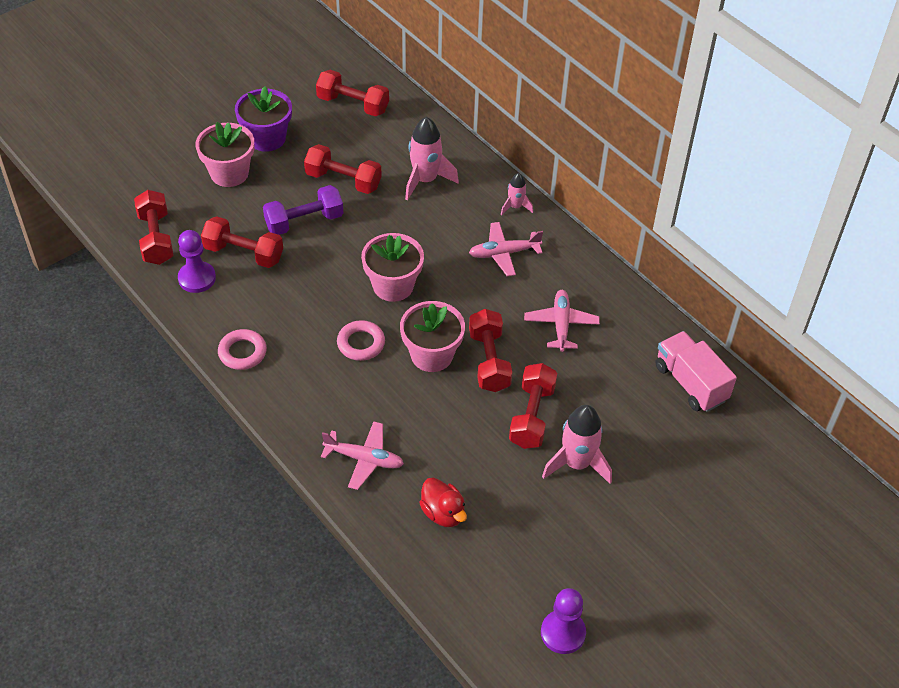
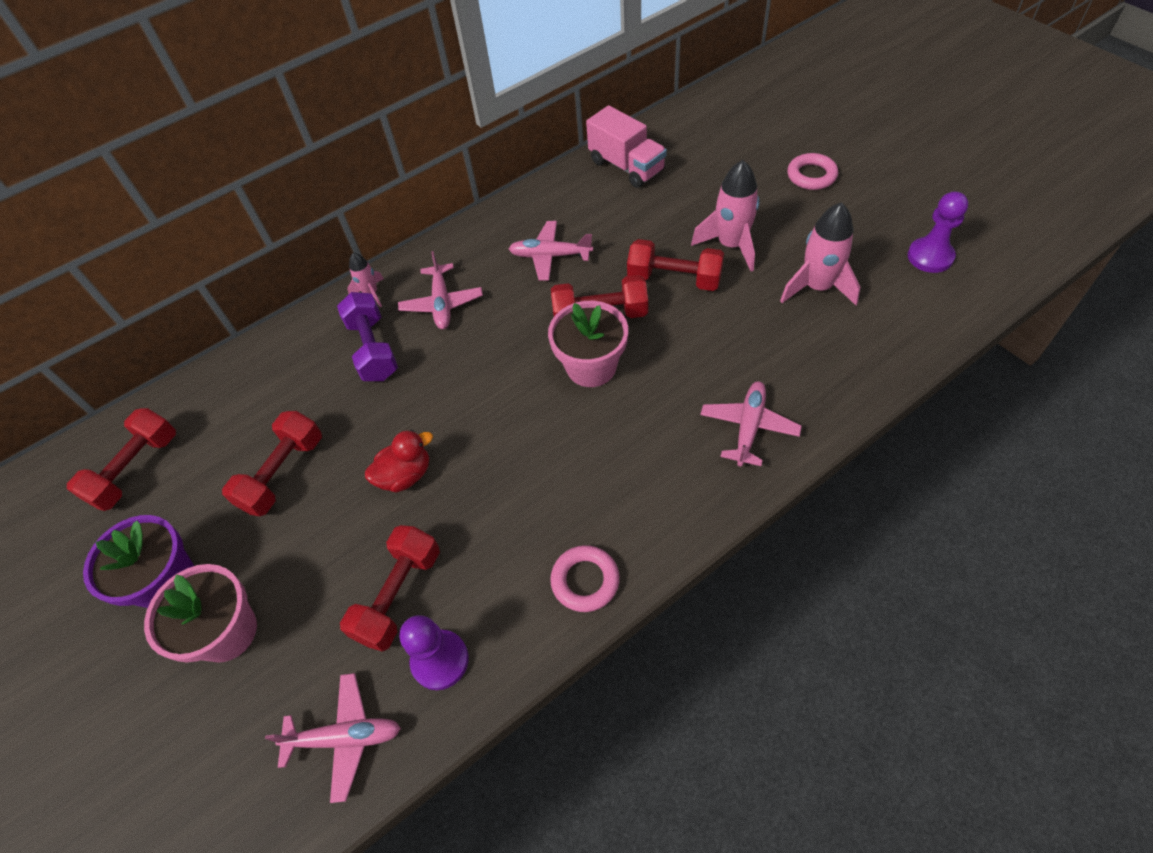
camera: 80 degrees left, 5 degrees up
(156, 238) = (345, 738): red dumbbell -> pink plane
(304, 221) = (351, 518): purple dumbbell -> purple dumbbell (373, 349)
(361, 343) = (572, 439): pink ring -> pink ring (811, 175)
(393, 286) = (480, 409): pink flower pot -> none
(425, 180) = (306, 381): pink rocket -> pink rocket (817, 287)
(443, 513) = (811, 351): red duck -> red duck (405, 475)
(690, 383) = (626, 166): pink truck -> pink truck turned 105 degrees counterclockwise

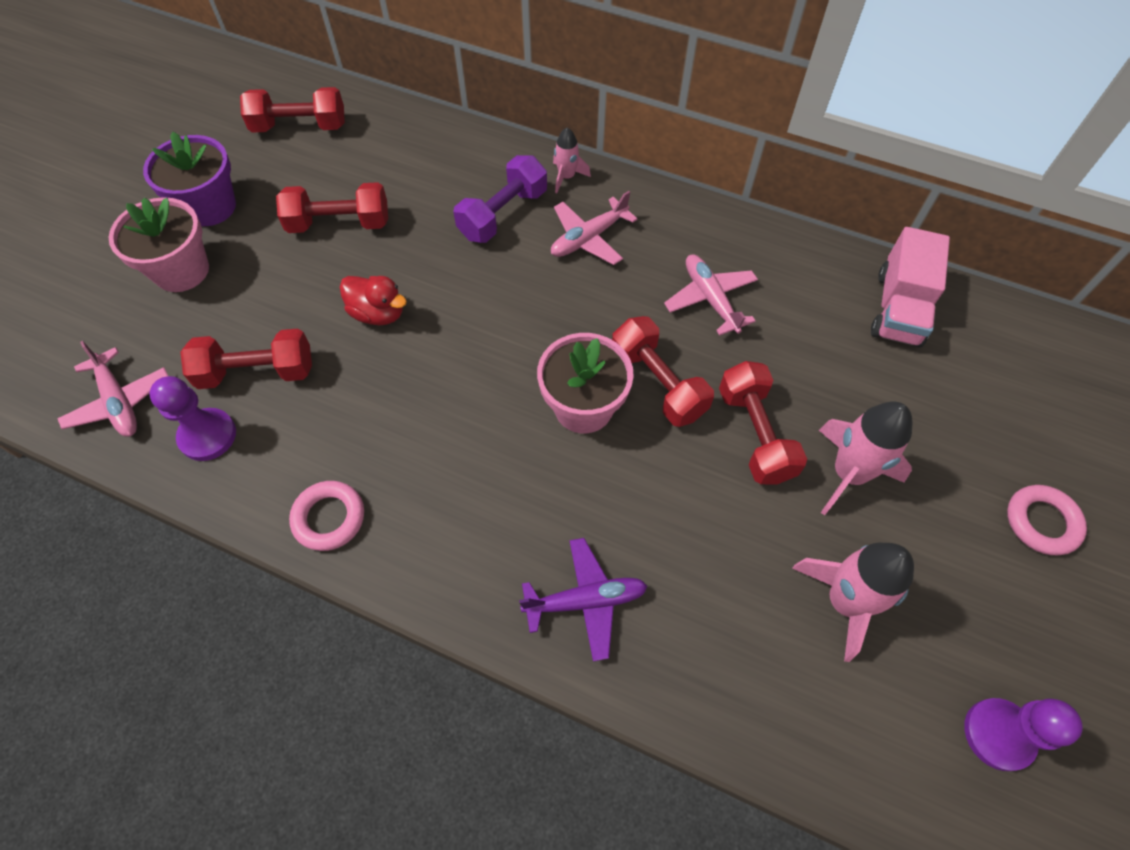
camera: 55 degrees right, 5 degrees up
(748, 427) = (585, 601): pink plane -> purple plane

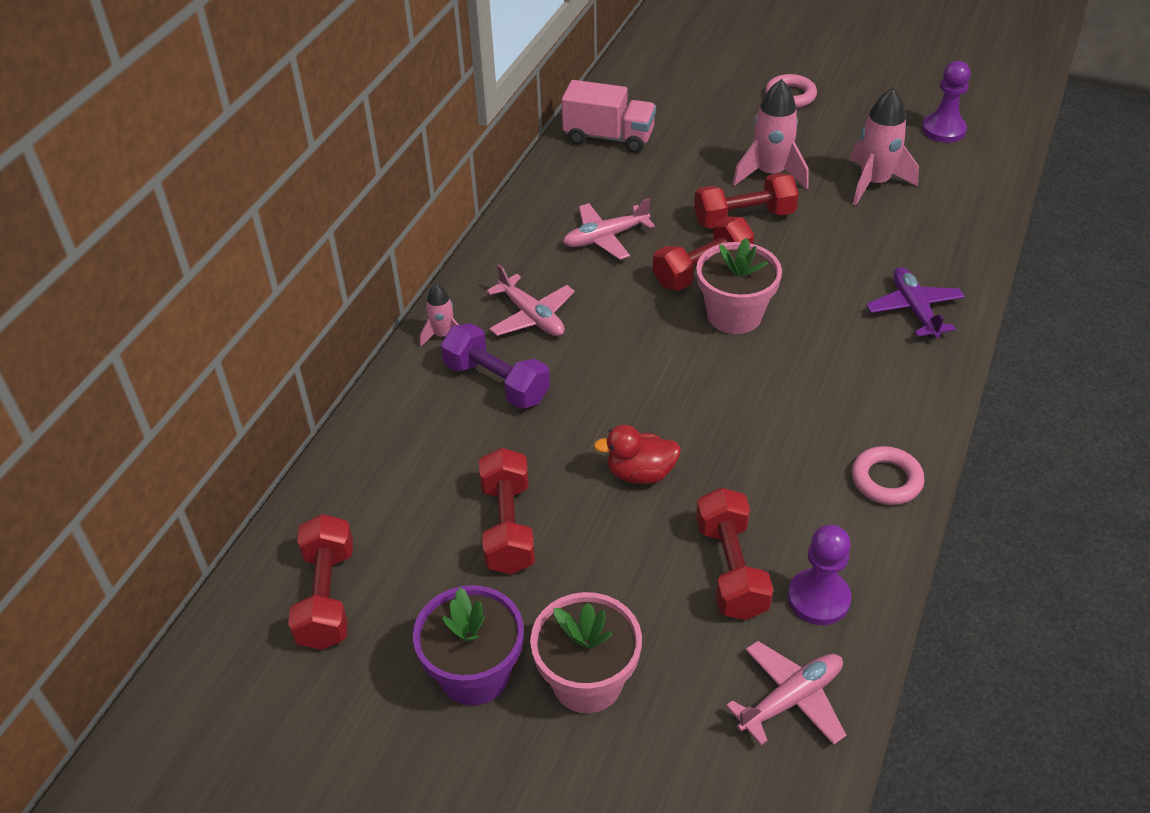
camera: 90 degrees left, 15 degrees down
(378, 313) = (640, 473): red duck -> red duck turned 120 degrees counterclockwise

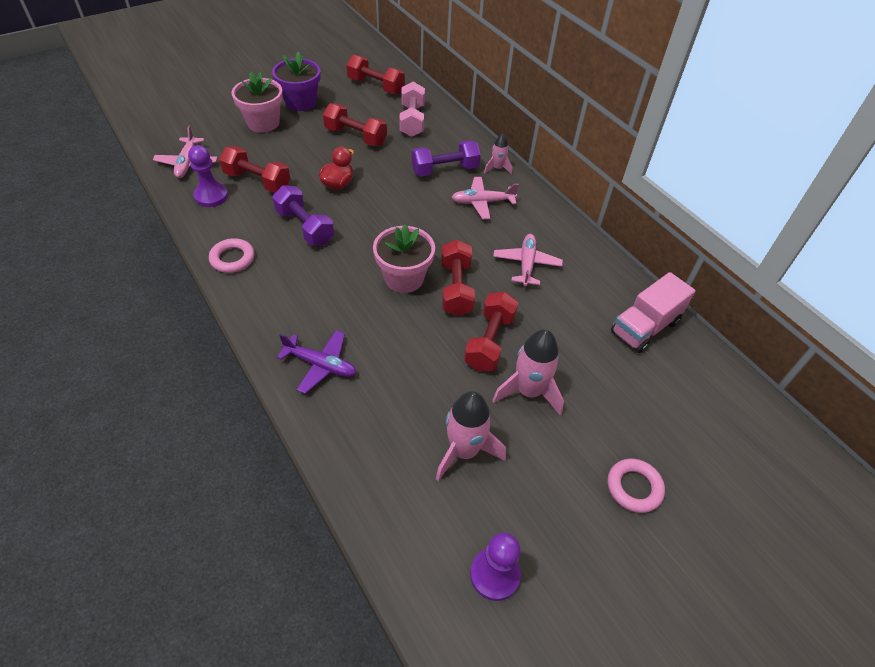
camera: 120 degrees right, 5 degrees up
(400, 484) = (412, 120): none -> pink dumbbell
(756, 450) = (305, 227): none -> purple dumbbell

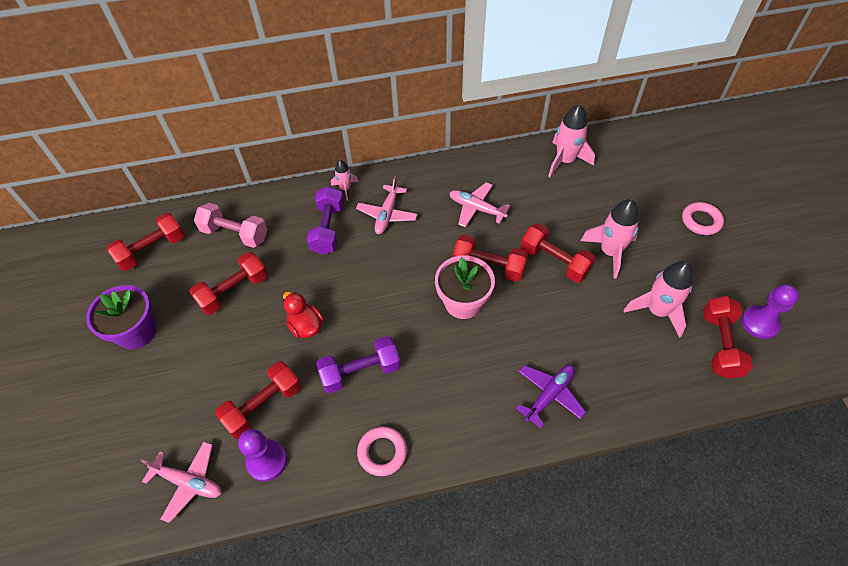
camera: 65 degrees left, 5 degrees up
(263, 123) = (155, 380): pink flower pot -> none
(442, 526) = (720, 344): none -> red dumbbell
(644, 327) = (565, 161): pink truck -> pink rocket

